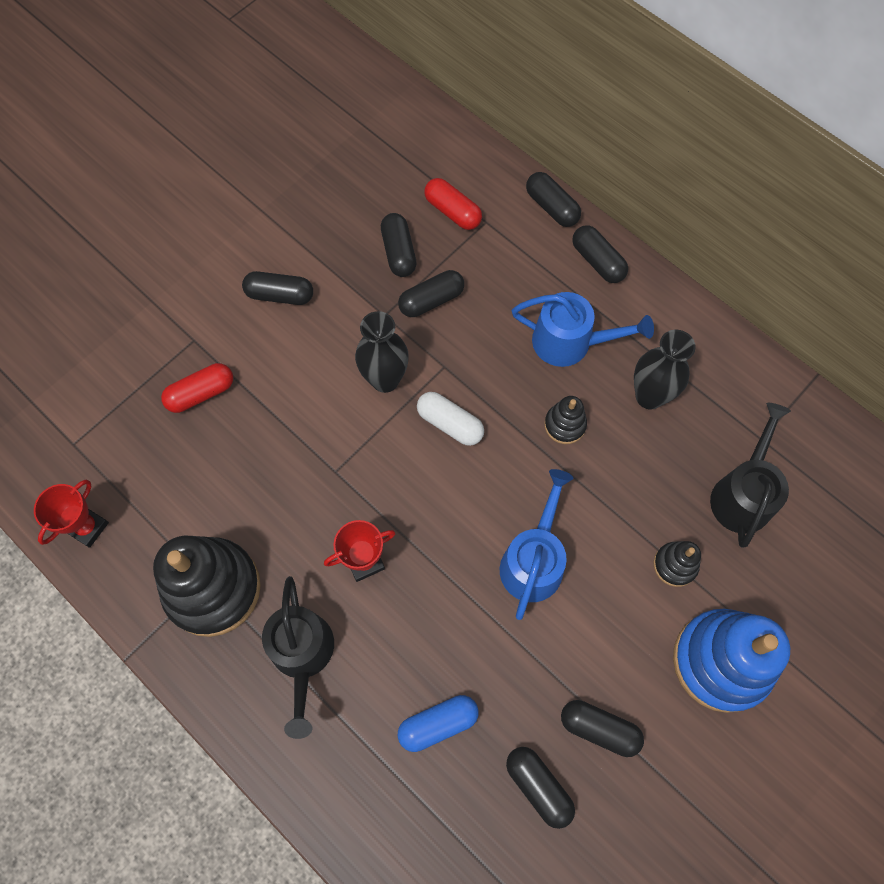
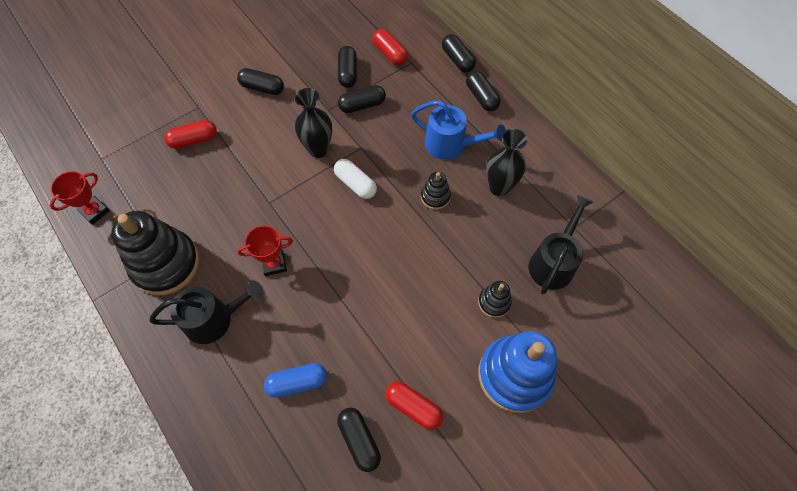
camera: 10 degrees right, 5 degrees down
(302, 655) = (214, 319): black watering can -> black watering can turned 105 degrees counterclockwise
(533, 560) = (392, 282): blue watering can -> none
(599, 729) = (413, 407): black capsule -> red capsule

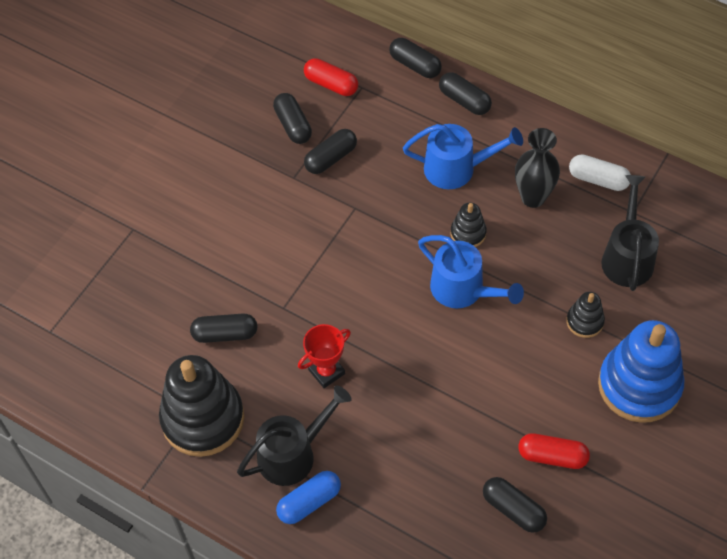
camera: 20 degrees left, 5 degrees down
(95, 211) = (81, 394): red trophy -> none
(194, 140) = (151, 270): red capsule -> none
(262, 88) = (199, 179): black capsule -> black capsule (225, 334)
(297, 382) = (419, 481): blue capsule -> blue capsule (309, 502)
(318, 149) = (307, 228): black vase -> none
(355, 184) = (371, 251): white capsule -> white capsule (598, 179)
(410, 240) = (463, 290): none -> blue watering can

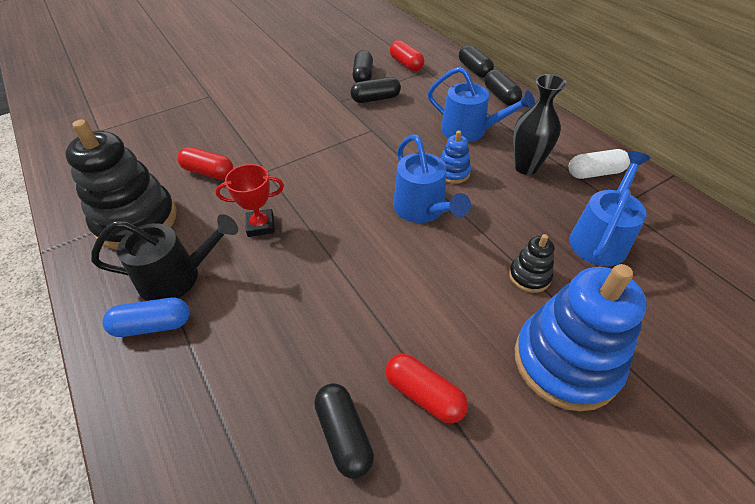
camera: 25 degrees right, 10 degrees down
(225, 334) = (208, 172): black capsule -> red capsule
(468, 233) = (453, 173): black stacking toy -> blue stacking toy
(598, 179) = (595, 173): white capsule -> white capsule turned 60 degrees counterclockwise
(627, 256) = (600, 238): black watering can -> blue watering can

